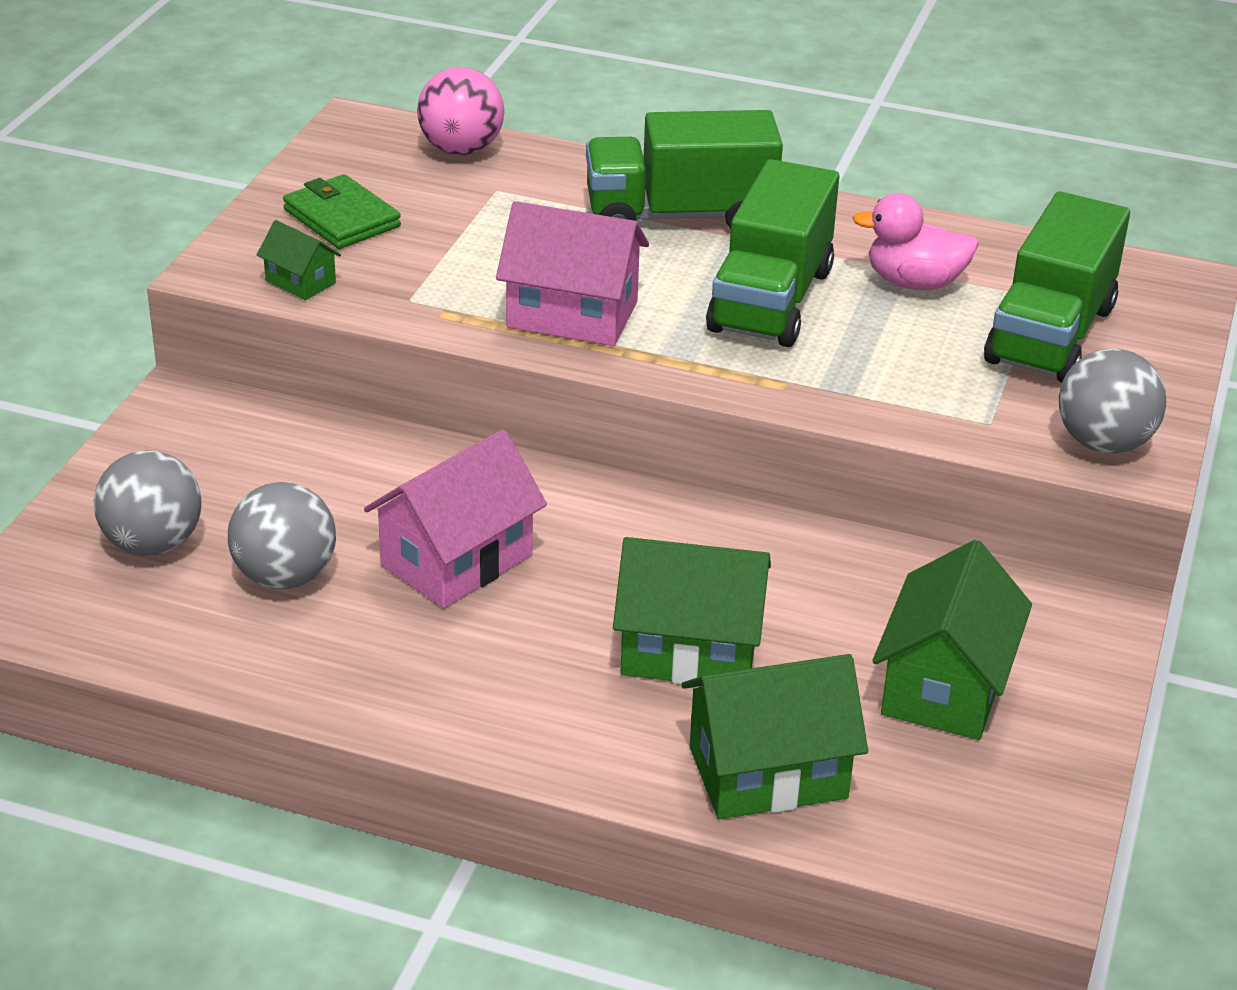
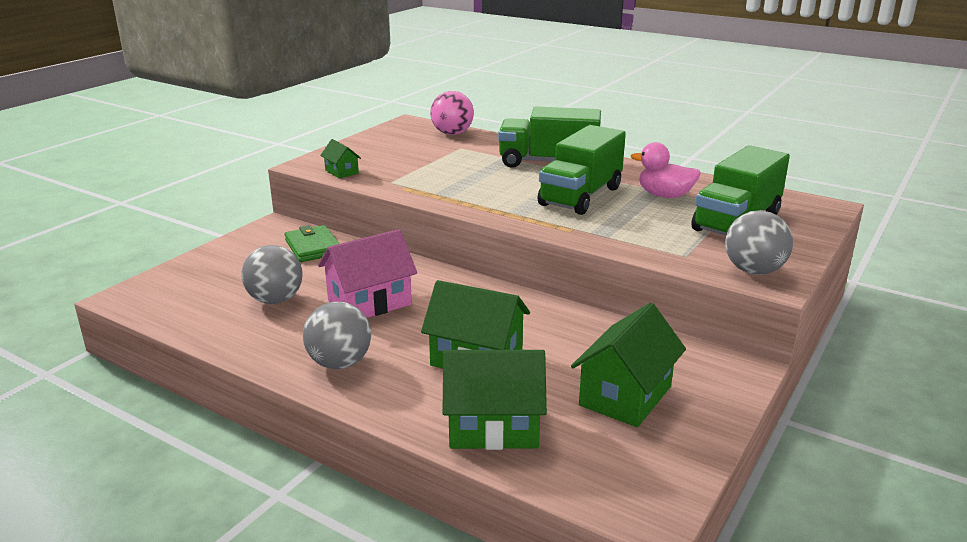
camera: 15 degrees right, 10 degrees down
(153, 544) = (219, 279): grey ball -> grey ball (339, 363)
(342, 218) = (378, 152): green wallet -> green wallet (313, 247)
(572, 314) = (470, 193): pink house -> none

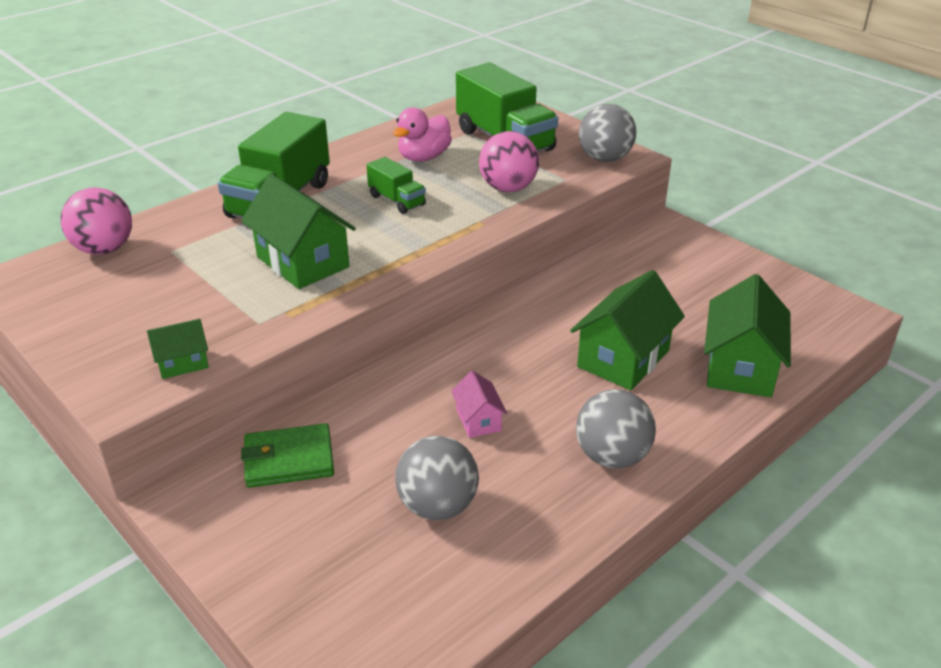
camera: 75 degrees left, 10 degrees up
(369, 302) = (478, 420): pink house -> pink house, size x0.51
(580, 196) = (397, 200): green truck -> green truck, size x0.51
(625, 396) = (700, 289): green house -> green house (302, 262)
(642, 233) = (508, 188): none -> pink ball

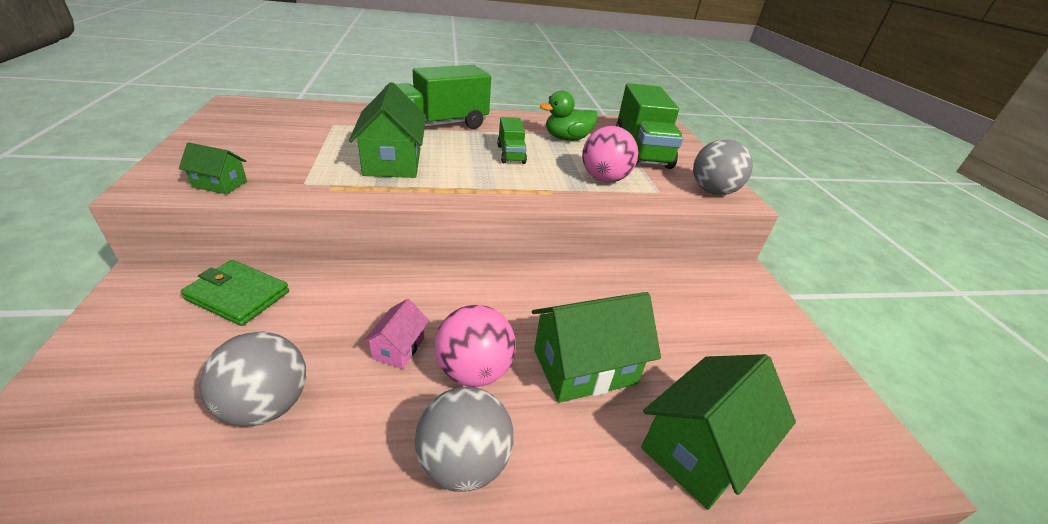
camera: 30 degrees right, 0 degrees up
(104, 249) = (303, 110): pink ball -> pink ball (474, 371)
(424, 157) = (567, 138): pink duck -> green duck

